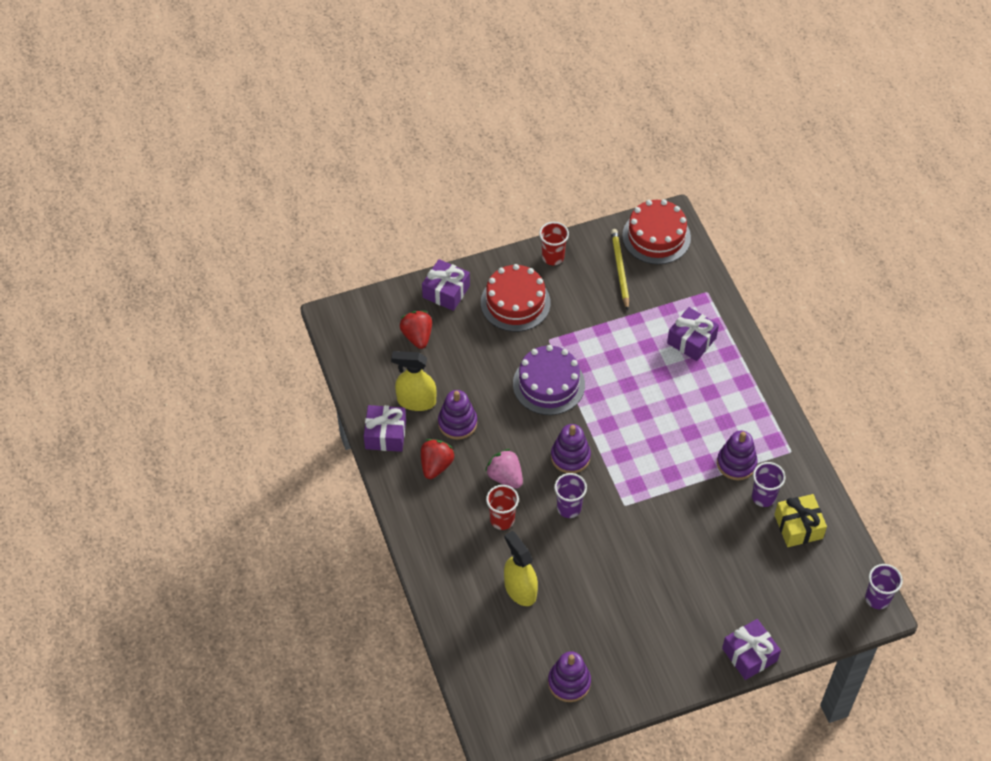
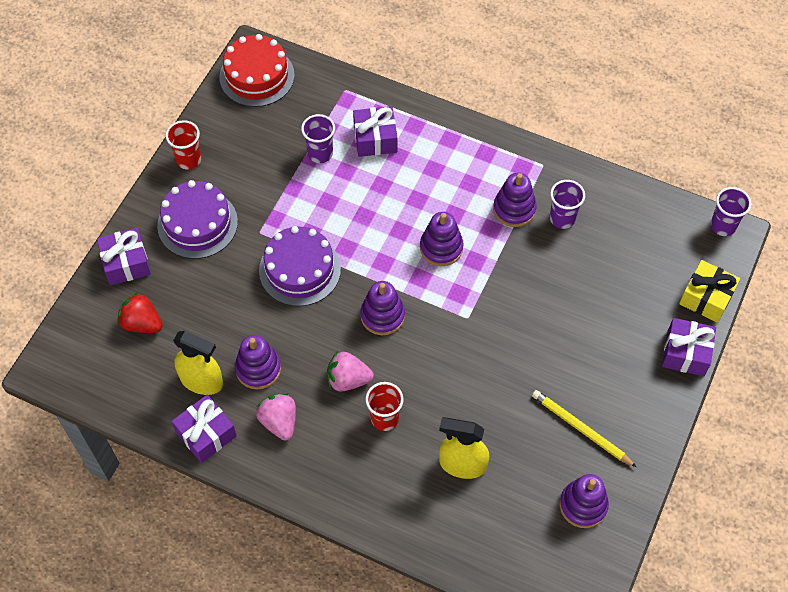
camera: 45 degrees left, 5 degrees up
(416, 401) = (202, 381): yellow spray bottle -> yellow spray bottle turned 120 degrees counterclockwise
(436, 465) = (279, 422): red strawberry -> pink strawberry
(515, 302) = (197, 224): red cake -> purple cake
(569, 508) = (427, 359): purple cup -> purple cup (320, 154)
(620, 270) = (256, 126): yellow pencil -> yellow pencil (581, 429)
(657, 447) = (441, 248): none -> purple stacking toy
(798, 526) = (611, 219): yellow gift -> yellow gift (706, 298)

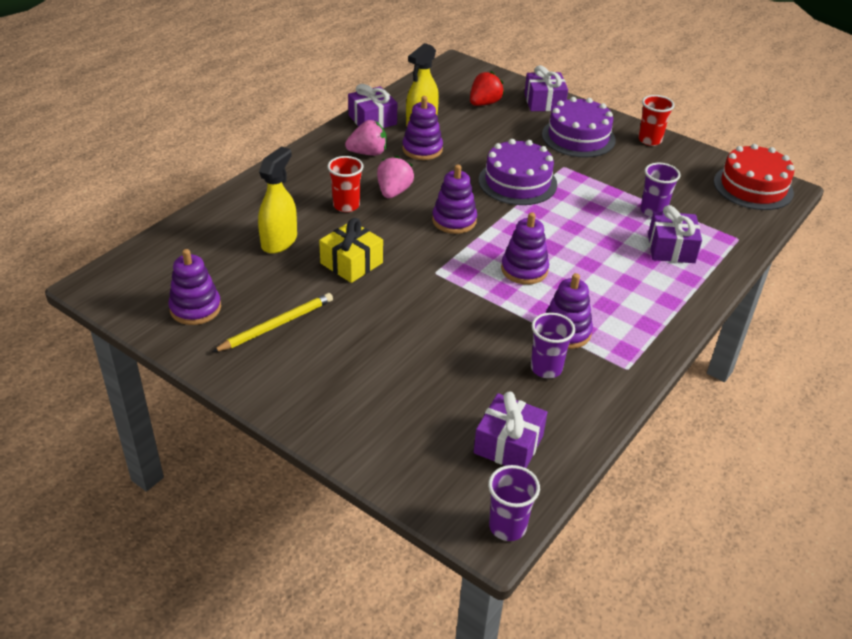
camera: 100 degrees right, 20 degrees down
(685, 353) = (331, 434): purple gift -> purple gift (508, 444)
(706, 298) = (400, 476): yellow gift -> yellow gift (351, 263)

